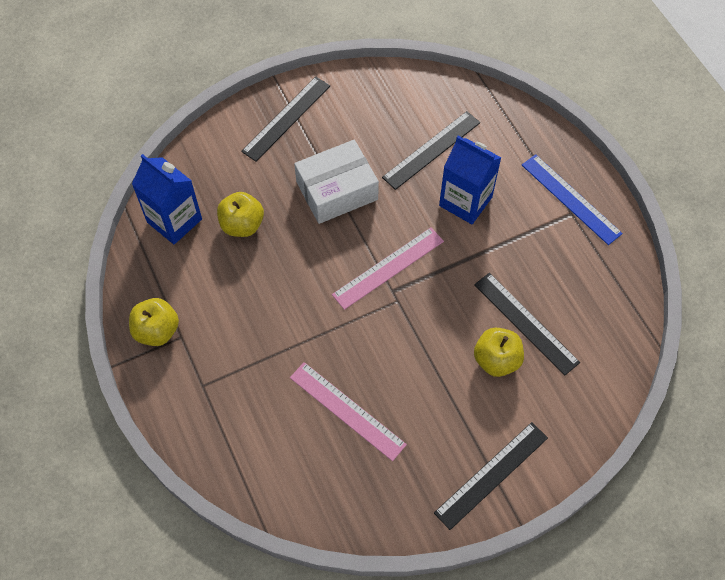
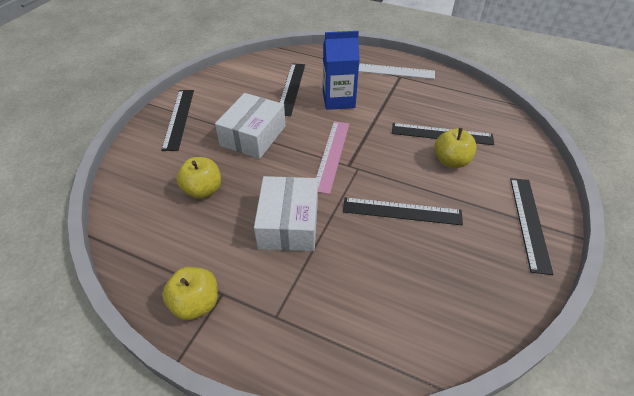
camera: 40 degrees left, 15 degrees down
(174, 220) = (143, 219): blue carton -> none
(282, 313) = (289, 223): none -> white box
(347, 410) = (401, 252): pink ruler -> none
(389, 375) = (402, 211): none -> black ruler
(571, 199) = (391, 71): blue ruler -> white ruler

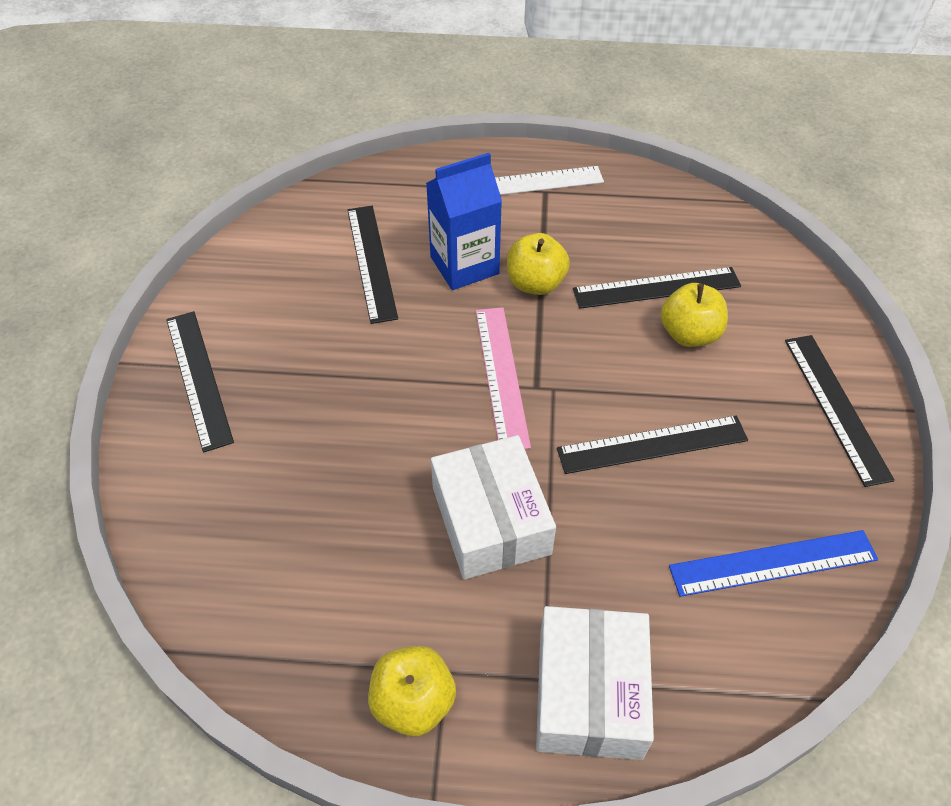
camera: 20 degrees left, 5 degrees up
(203, 190) = (319, 505): yellow apple -> yellow apple (535, 283)
(253, 136) = (352, 376): white box -> white box (589, 693)
(449, 298) = (773, 563): none -> blue ruler

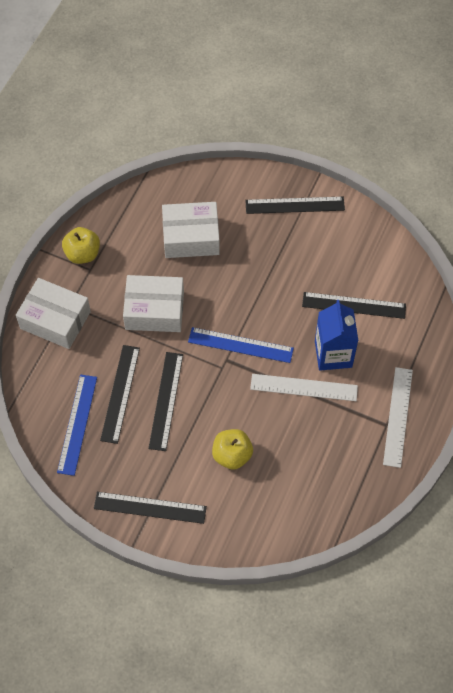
camera: 110 degrees right, 10 degrees up
(311, 513) = (191, 237): none -> white box
(501, 376) = (240, 345): pink ruler -> blue ruler
(535, 283) = (304, 387): yellow apple -> white ruler
(656, 288) = (275, 454): black ruler -> black ruler (120, 393)

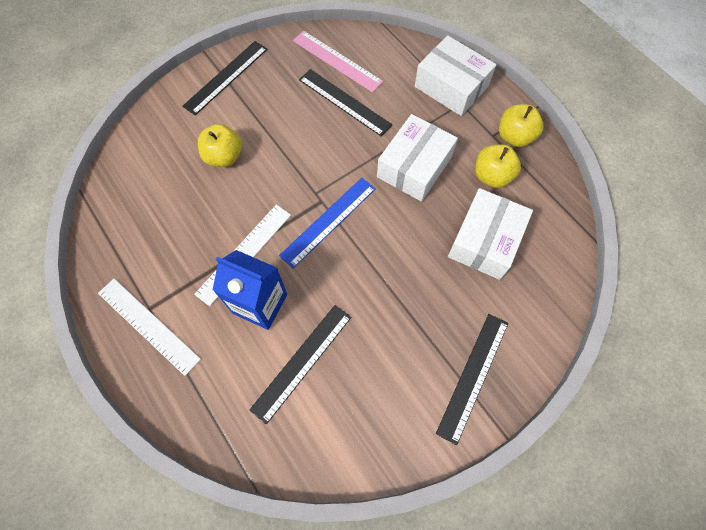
camera: 120 degrees right, 5 degrees up
(55, 320) = (451, 86): white box -> white box turned 75 degrees clockwise
(77, 424) = (337, 61): blue ruler -> pink ruler
(130, 254) = (492, 176): none -> yellow apple
(166, 400) = (313, 132): black ruler -> none

